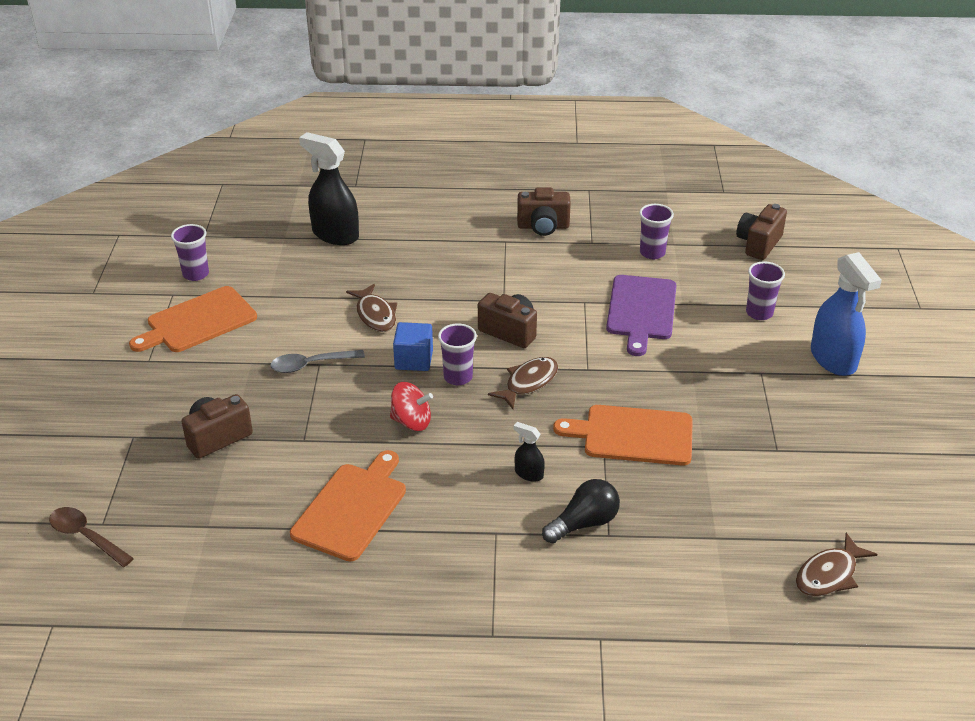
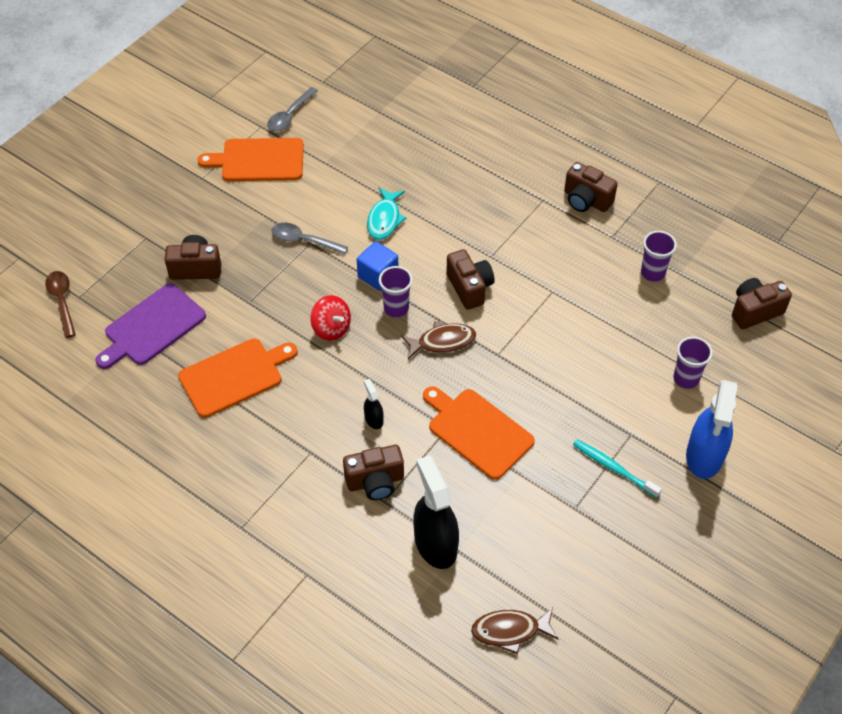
camera: 35 degrees right, 15 degrees up
(196, 274) = (290, 115): purple cup -> grey spoon
(335, 234) = (417, 127): black spray bottle -> black spray bottle (435, 543)
(375, 315) = (384, 219): brown fish -> turquoise fish
(584, 523) = (375, 482): black light bulb -> brown camera
(641, 311) = (589, 324): purple cutting board -> purple cutting board (152, 327)
(774, 404) = (613, 468): none -> turquoise toothbrush

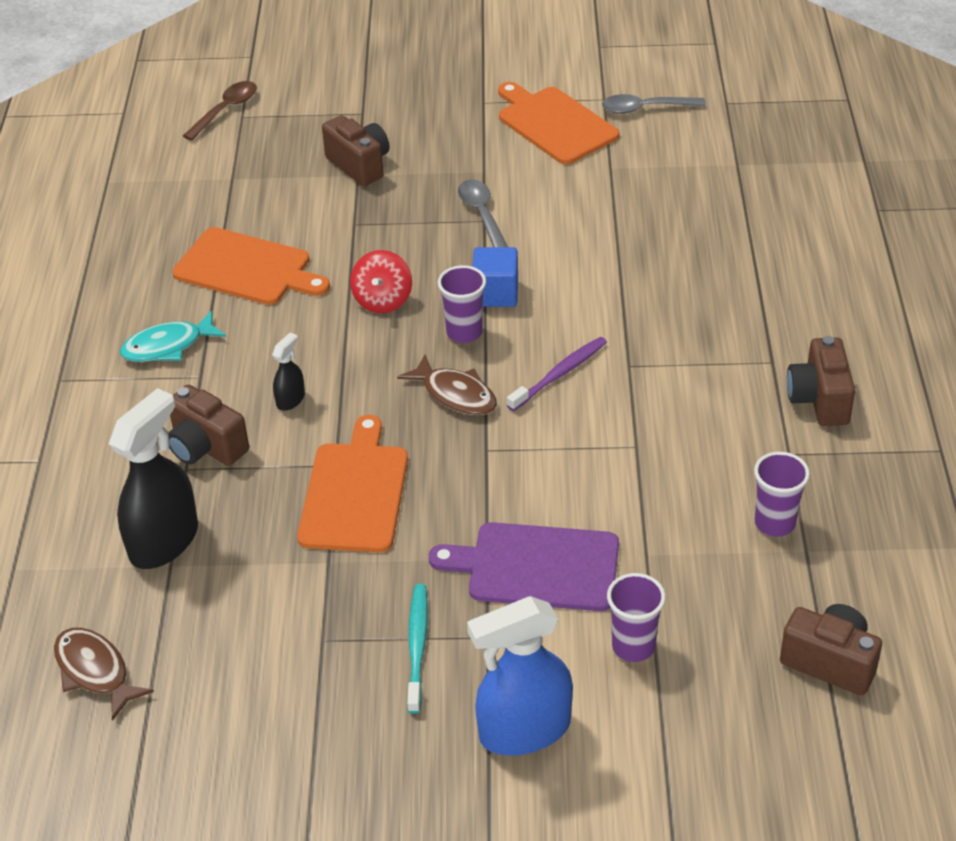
camera: 55 degrees right, 10 degrees down
(152, 327) = (253, 181): purple cutting board -> purple cutting board (536, 566)
(384, 219) = (582, 254): turquoise fish -> turquoise fish (168, 346)
(469, 288) = (560, 374): brown camera -> purple toothbrush

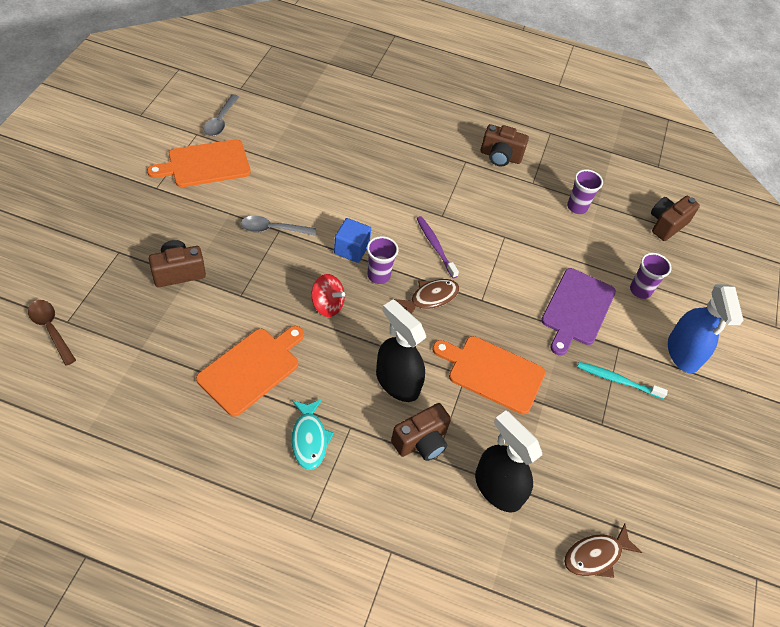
camera: 80 degrees left, 10 degrees up
(290, 399) = (397, 382): black spray bottle -> black spray bottle, size x2.15

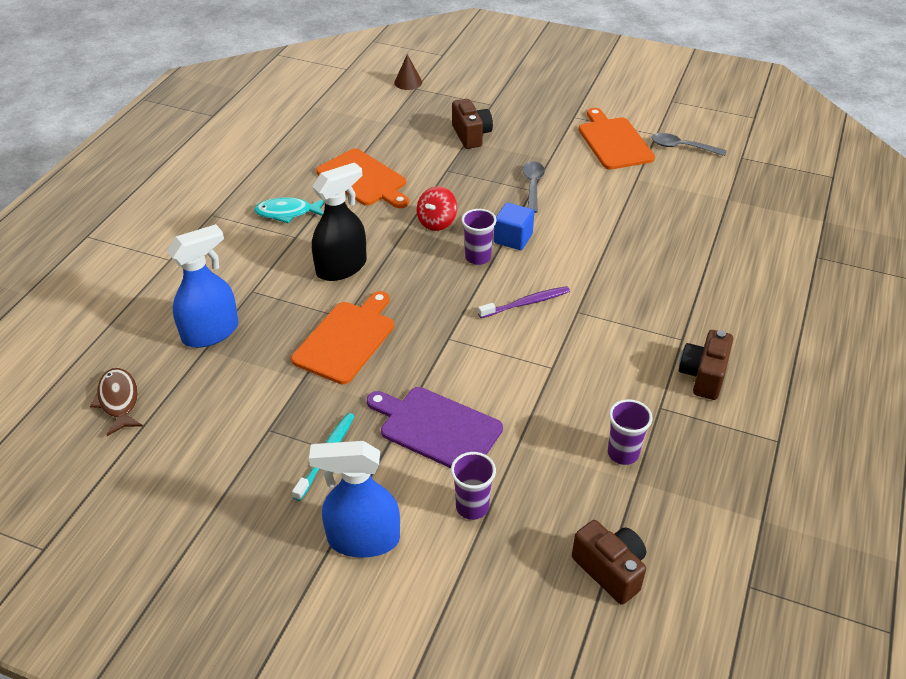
camera: 100 degrees right, 10 degrees down
(51, 329) = (408, 82): brown spoon -> brown cone
(421, 441) = (272, 281): brown camera -> none
(431, 298) = (449, 296): brown fish -> none
(497, 488) = (211, 332): black spray bottle -> blue spray bottle

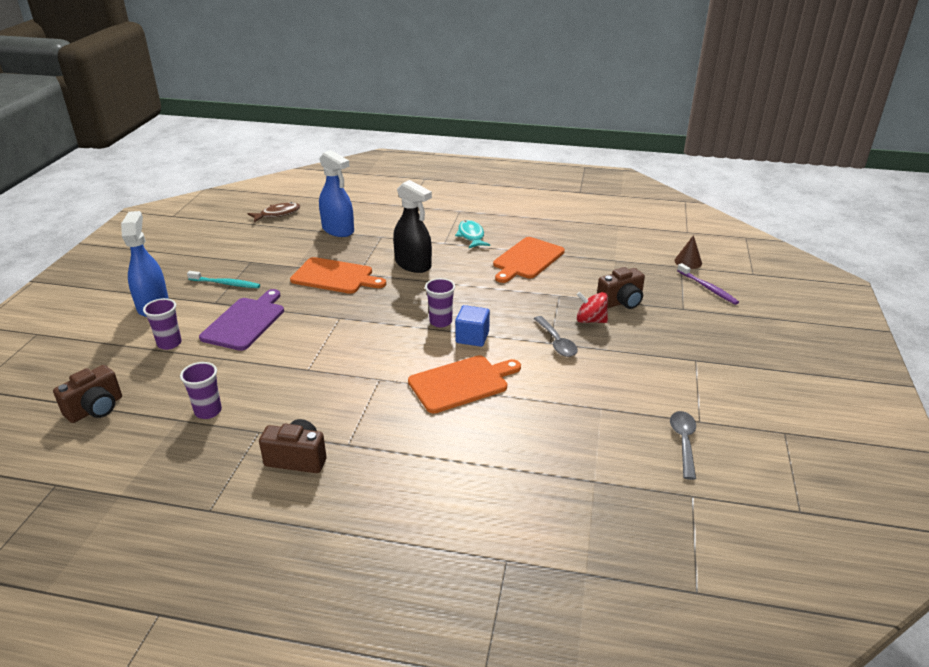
camera: 80 degrees right, 10 degrees down
(437, 222) = (482, 298): red spinning top -> red spinning top (590, 320)
(526, 303) = (386, 351): purple toothbrush -> purple toothbrush (708, 288)
(532, 186) = (556, 342): grey spoon -> grey spoon turned 75 degrees clockwise
(614, 141) = (664, 389): orange cutting board -> orange cutting board (462, 383)

